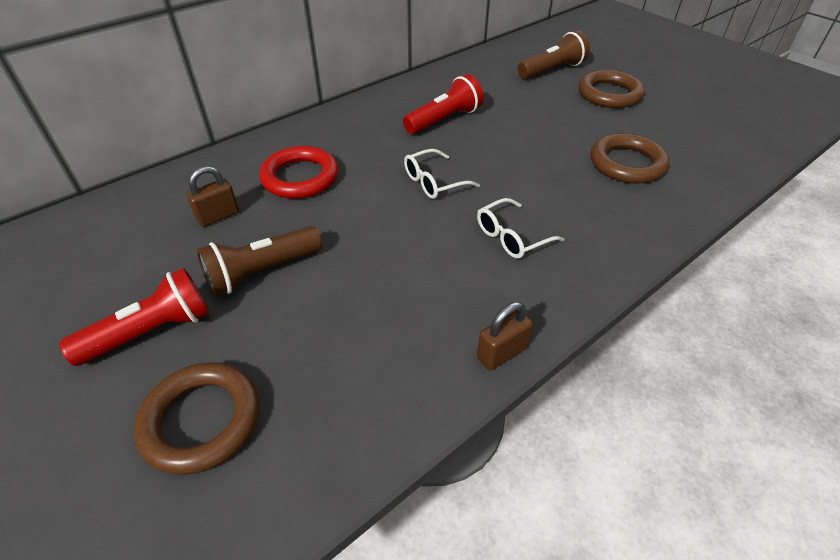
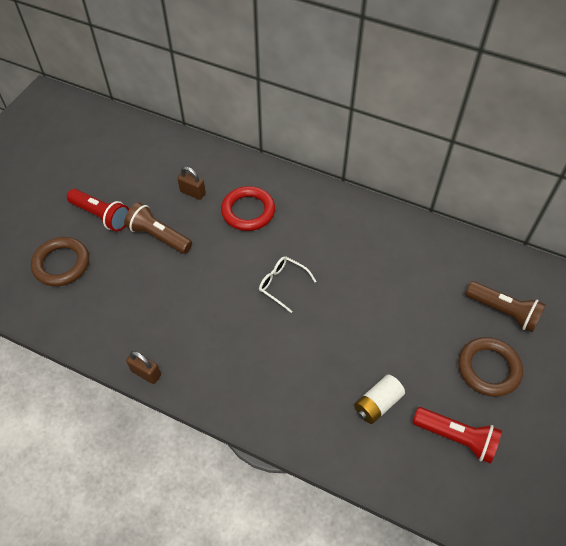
camera: 65 degrees right, 10 degrees up
(444, 120) = (365, 261): red flashlight -> red flashlight (456, 438)
(512, 237) = (247, 349): white glasses -> none
(627, 163) = (377, 404): brown ring -> white battery

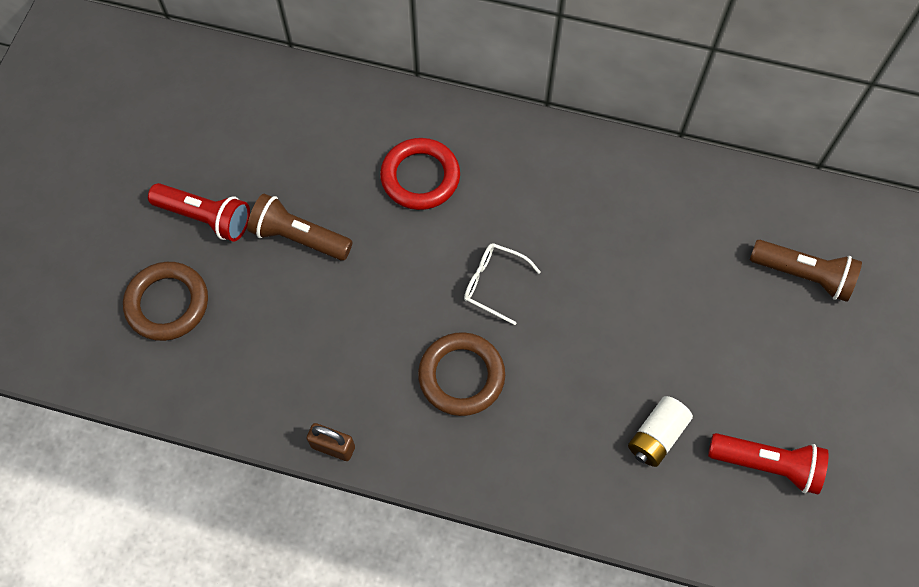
camera: 10 degrees left, 10 degrees up
(193, 192) = (332, 159): brown padlock -> none
(488, 368) = (795, 361): brown ring -> brown ring (461, 376)

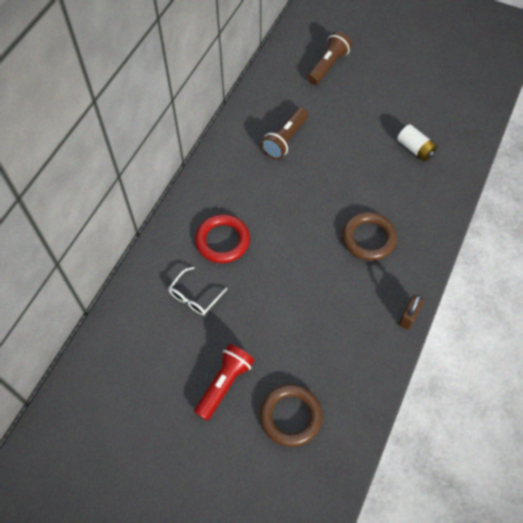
camera: 80 degrees left, 5 degrees down
(299, 237) = (253, 321): brown flashlight -> brown flashlight (285, 140)
(494, 284) = (309, 211): white glasses -> white glasses (195, 296)
(767, 464) = (435, 105): red flashlight -> none

